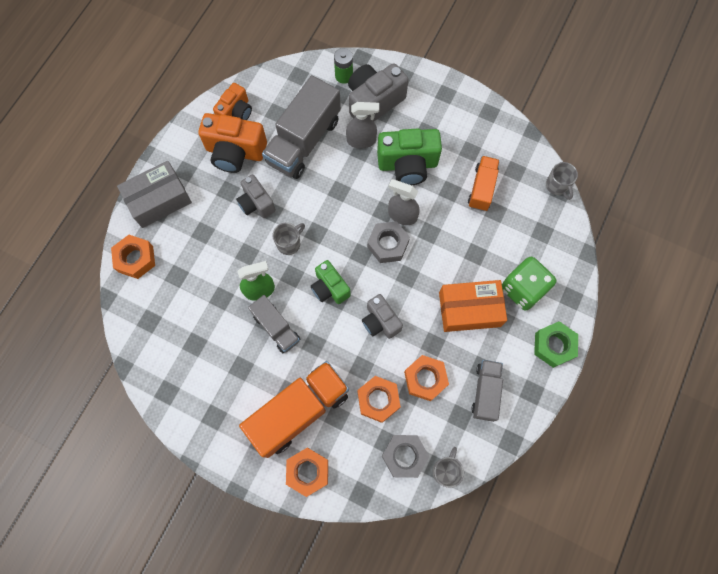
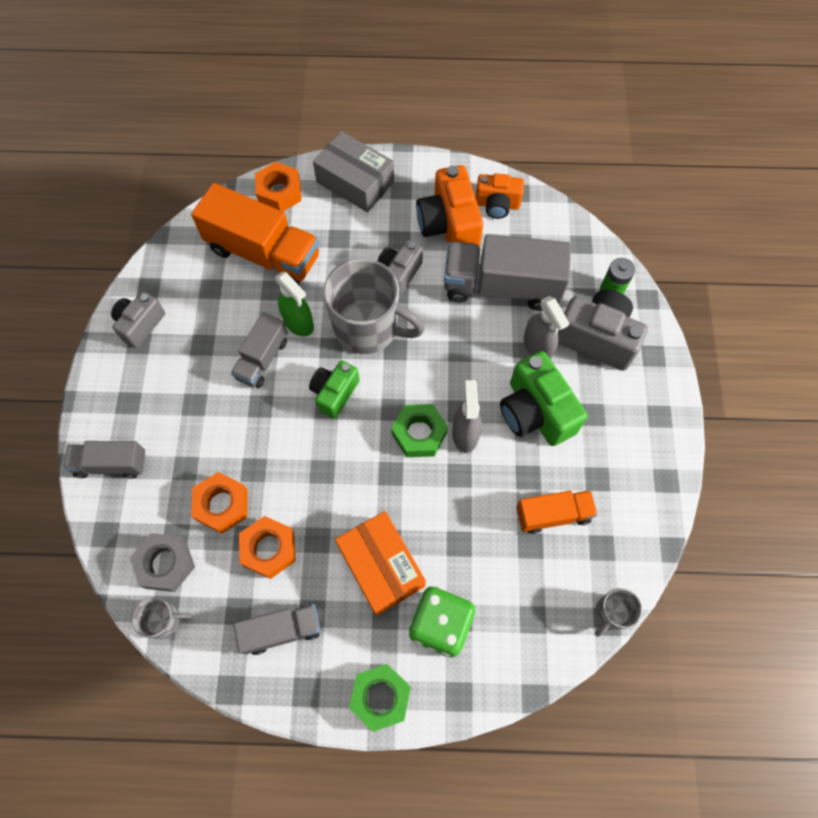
camera: 65 degrees right, 5 degrees down
(289, 243) = (368, 327): grey mug -> grey mug, size x2.16
(299, 411) = (176, 425): orange truck -> orange truck (264, 253)
(308, 472) = (111, 464): orange nut -> grey truck
(380, 321) = (318, 466): grey camera -> grey camera (140, 325)
(388, 244) = (419, 433): grey nut -> green nut

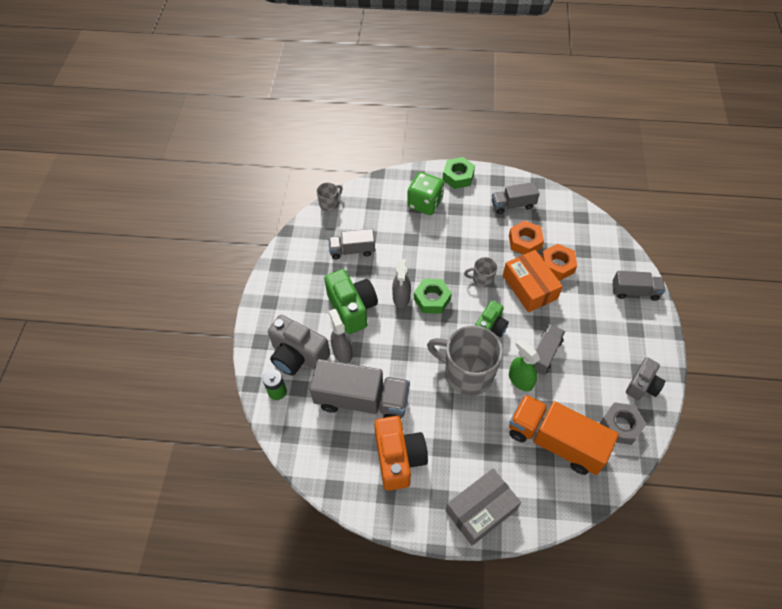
camera: 175 degrees left, 10 degrees down
(165, 620) = (579, 212): grey mug -> grey mug (482, 279)
(166, 564) = (585, 237): grey nut -> grey nut (620, 426)
(279, 192) = (549, 503): orange nut -> none
(355, 182) = (481, 510): grey box -> grey box turned 75 degrees counterclockwise
(381, 566) = (457, 230): orange box -> orange box (529, 287)
(399, 273) = (442, 416): grey camera -> none
(497, 205) = (354, 477): orange camera -> none
(553, 514) = (352, 250): orange truck -> grey truck

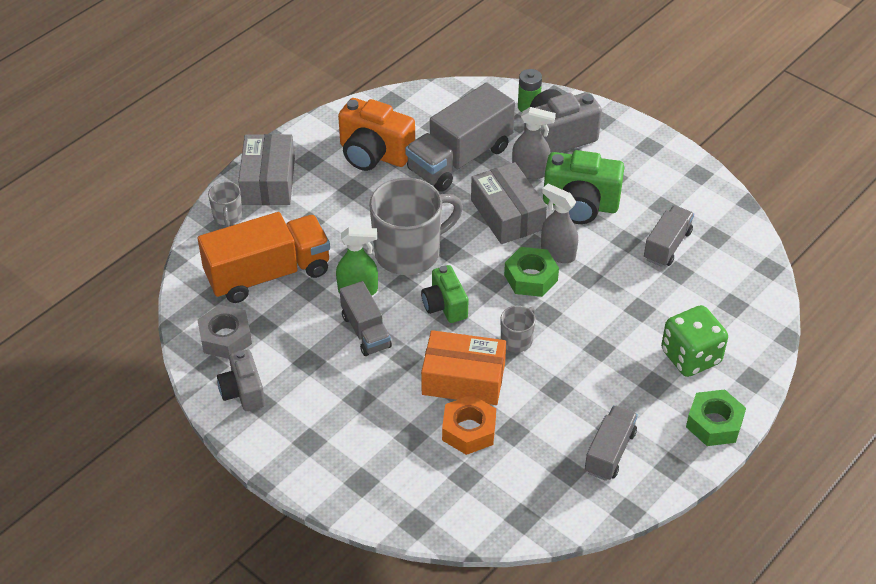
camera: 125 degrees right, 10 degrees down
(329, 204) = (765, 262): grey mug -> grey mug (227, 216)
(391, 341) = (507, 214): none -> grey box
(525, 242) = (536, 422): orange nut -> none
(635, 291) = (356, 484): grey truck -> none

